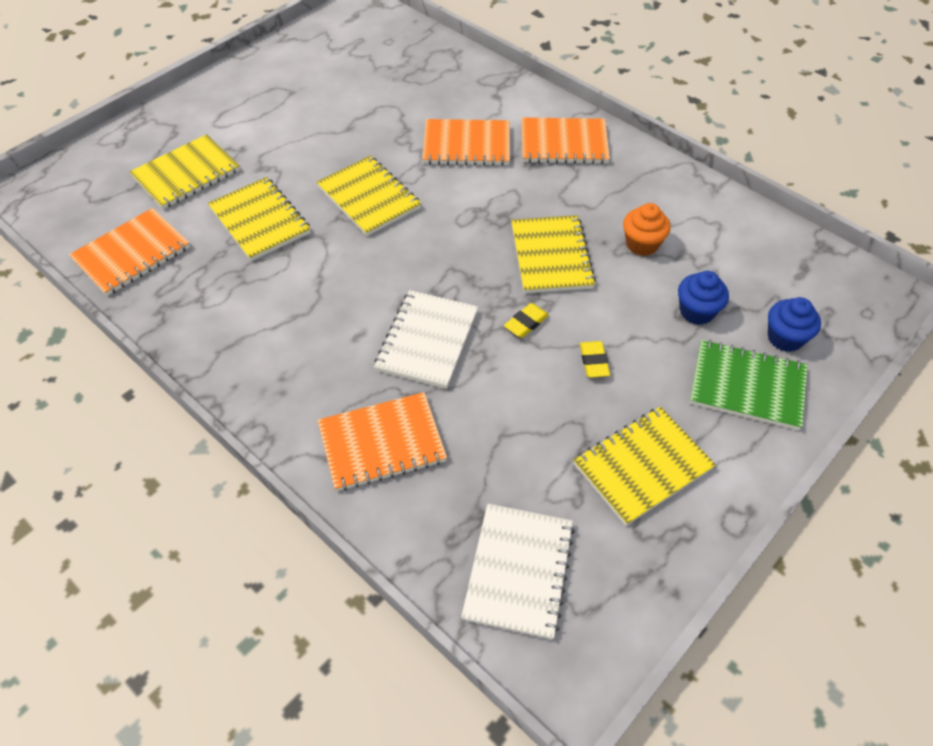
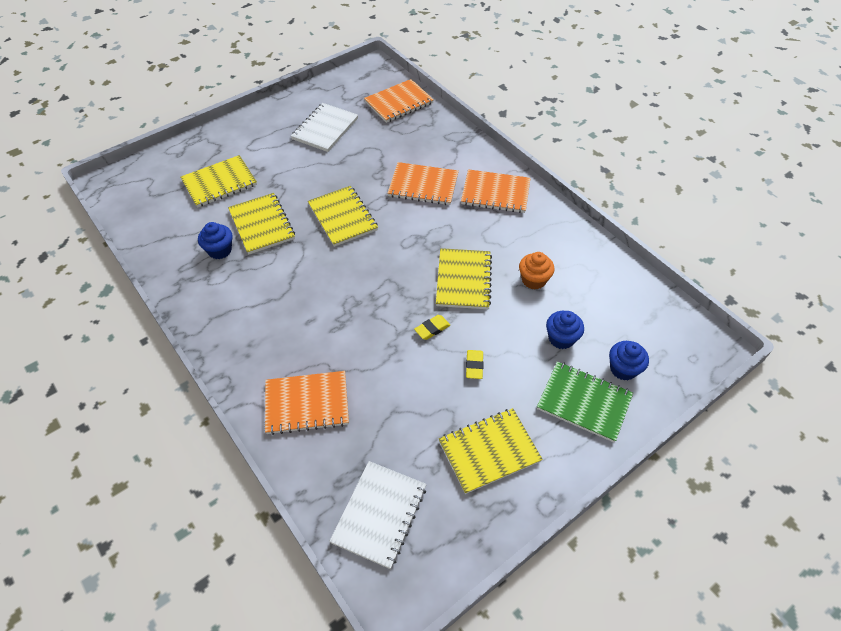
camera: 10 degrees right, 0 degrees up
(132, 254) = (169, 238): orange notebook -> orange notebook (399, 102)
(209, 261) = (220, 250): none -> blue cupcake
(427, 341) = (358, 332): white notebook -> white notebook (325, 129)

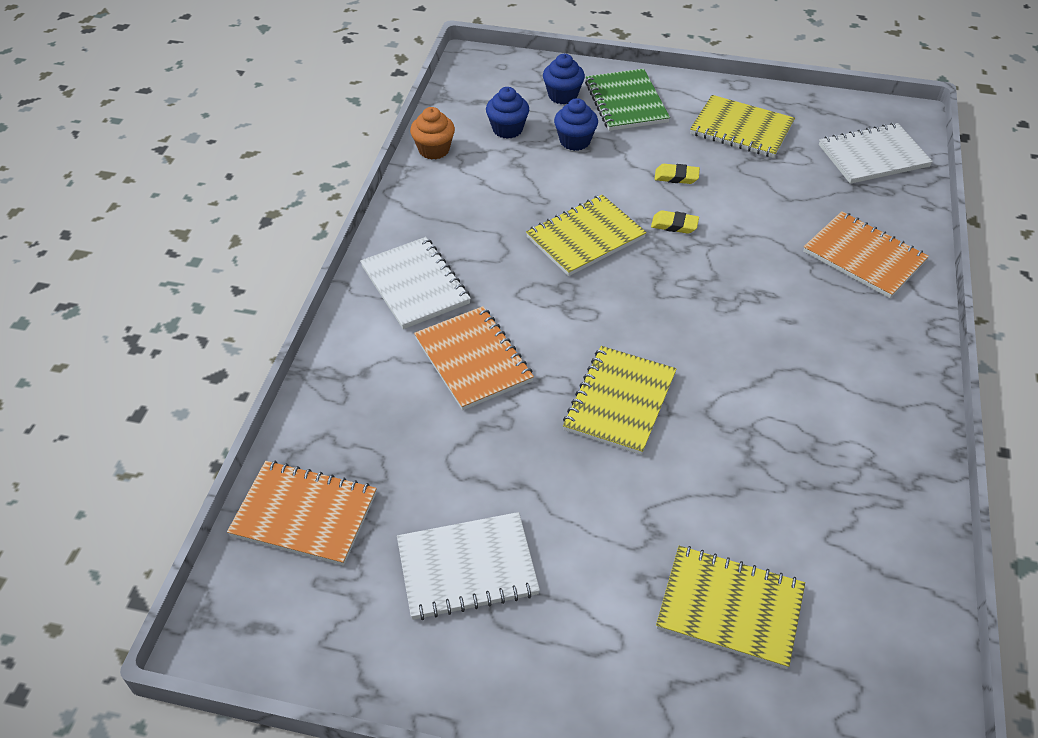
camera: 130 degrees left, 5 degrees down
(220, 250) = (822, 487): blue cupcake -> blue cupcake (507, 129)
(262, 225) = (733, 478): yellow notebook -> none
(474, 366) = (676, 177): yellow eraser -> yellow eraser turned 45 degrees clockwise
(495, 193) = (415, 285): orange notebook -> white notebook
(533, 280) = (523, 189): orange cupcake -> orange cupcake (434, 150)

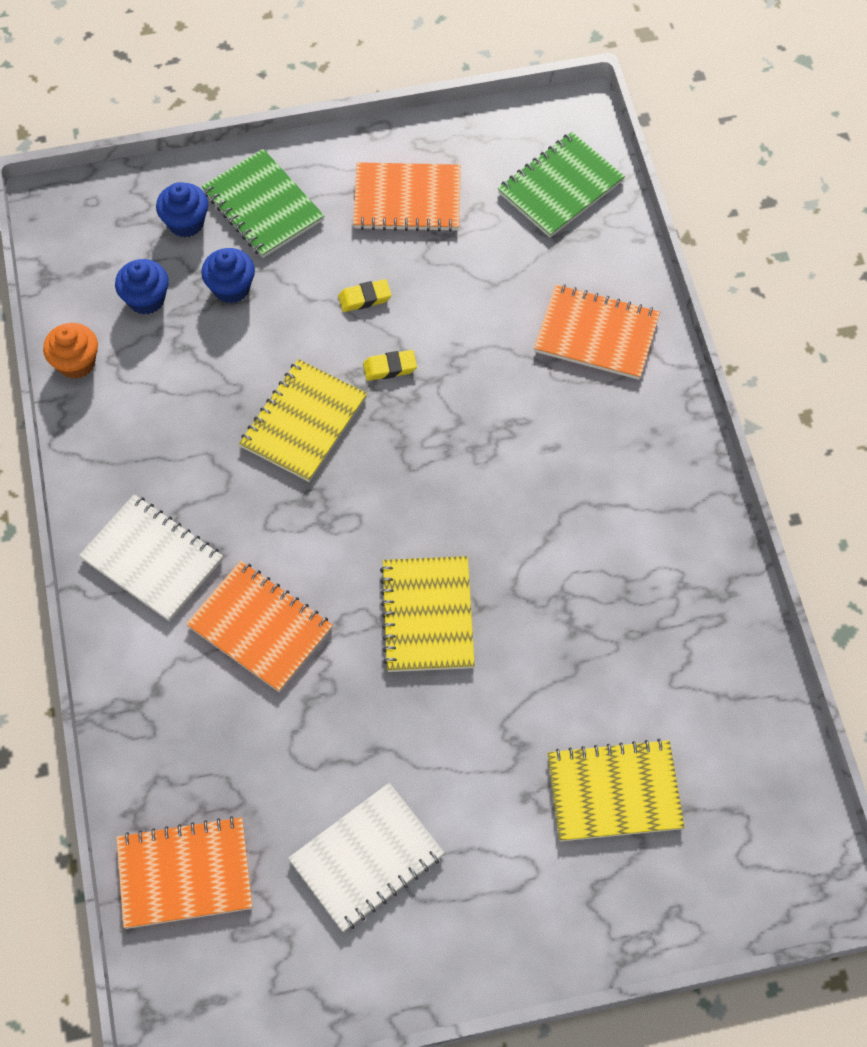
camera: 25 degrees left, 15 degrees up
(741, 129) = (407, 199): yellow notebook -> orange notebook
(873, 156) = (560, 187): white notebook -> green notebook

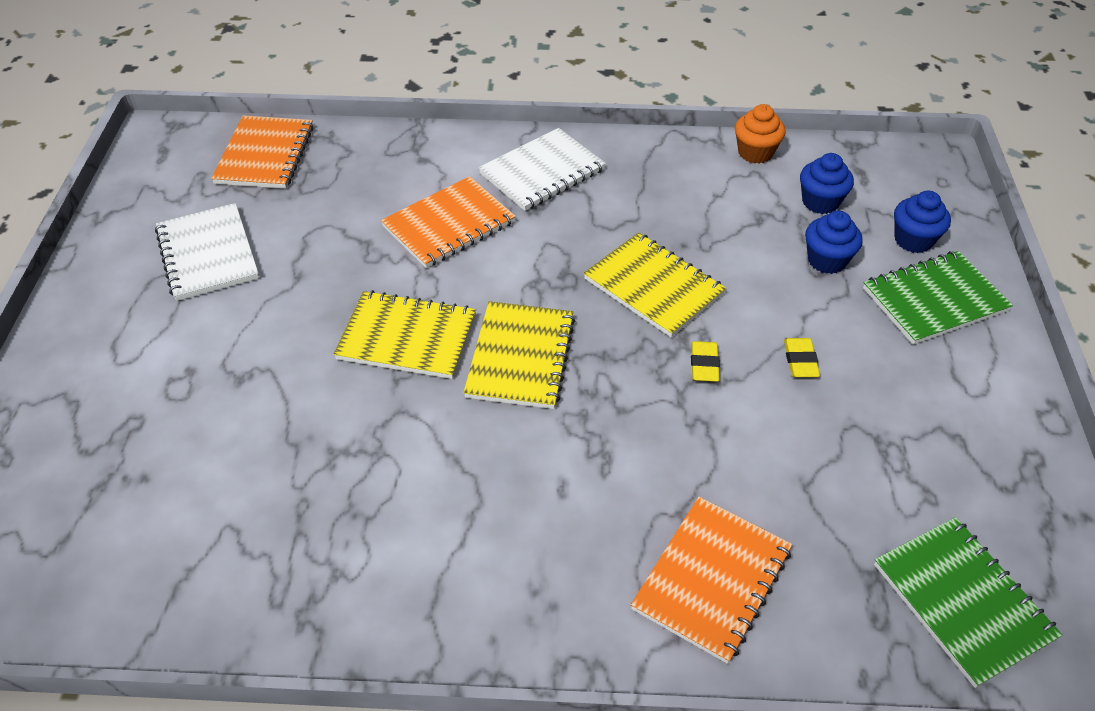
camera: 105 degrees right, 15 degrees down
(407, 199) = (942, 427): orange notebook -> none
(614, 792) = (148, 441): yellow notebook -> yellow notebook (520, 357)

